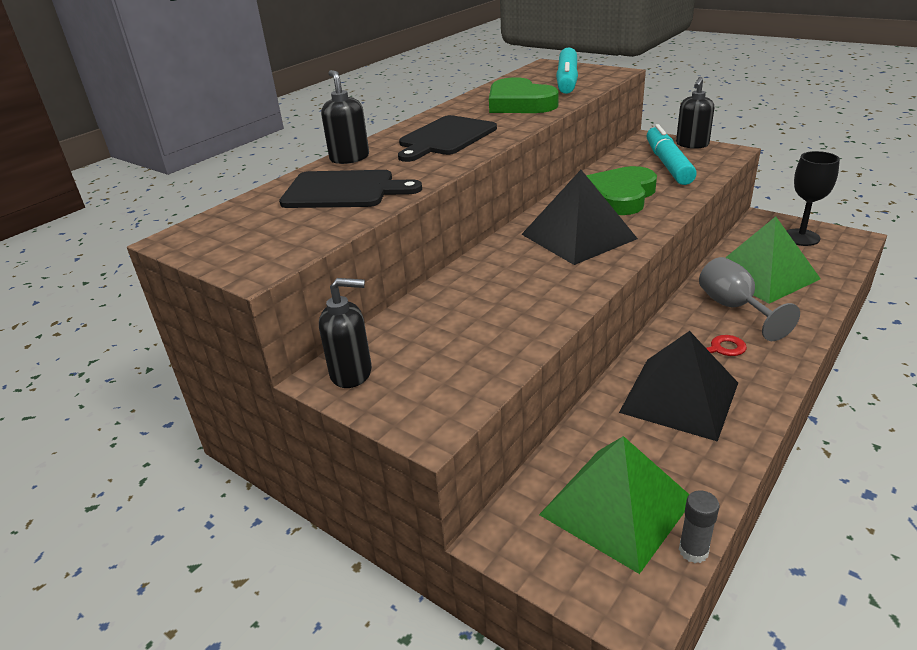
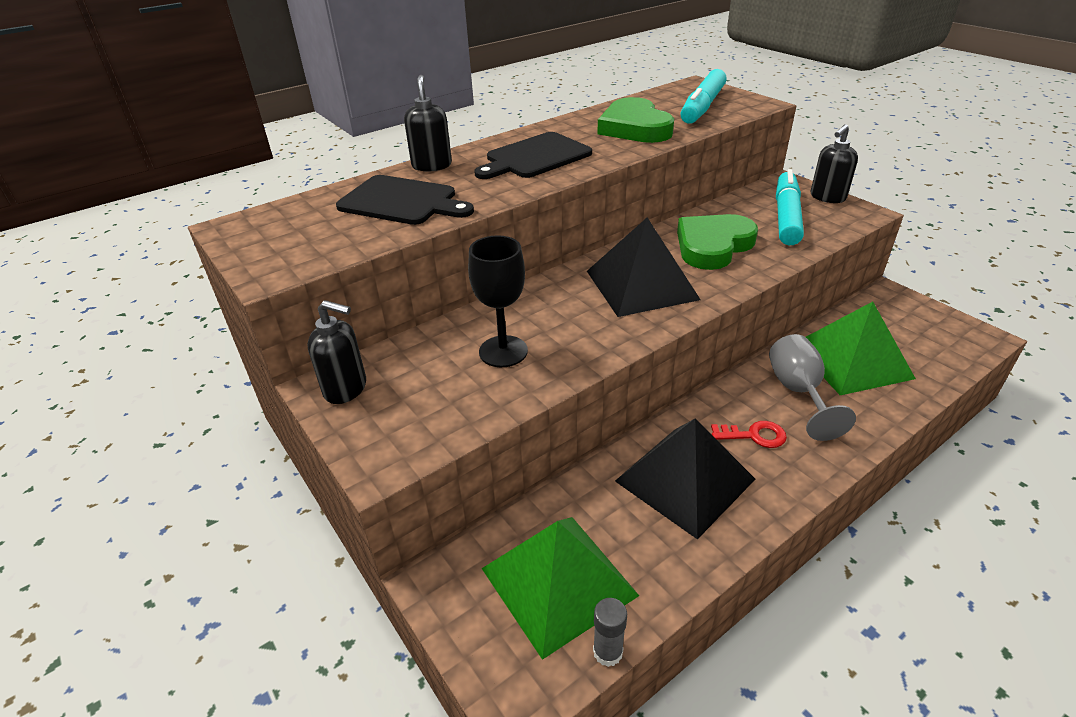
camera: 15 degrees right, 5 degrees up
(801, 237) = (920, 324): black goblet -> black goblet (503, 351)

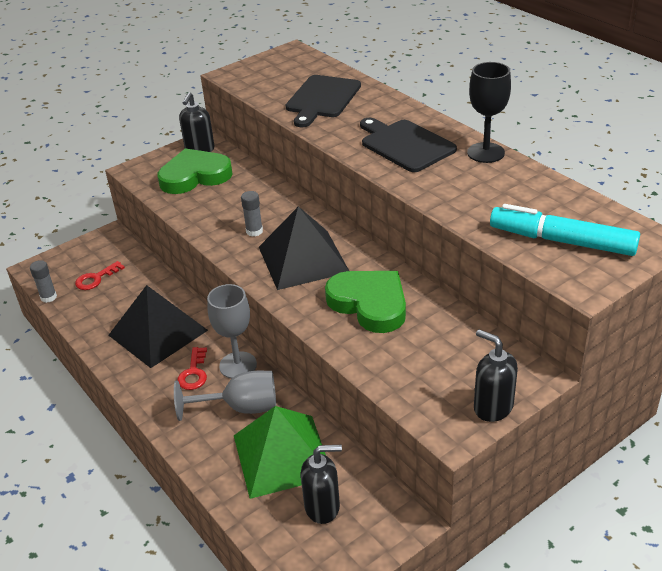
camera: 90 degrees right, 0 degrees up
(431, 165) = (387, 102): black soap dispenser -> black soap dispenser (322, 507)
(503, 351) = (224, 199): black goblet -> black goblet (485, 153)
(558, 581) = (96, 279): green pyramid -> red key
(583, 321) = (254, 231): none -> grey glue stick
(634, 128) = (485, 195): green heart -> green heart (195, 176)
(732, 399) = (238, 365): none -> grey goblet
(786, 216) = (437, 363): turquoise marker -> none

